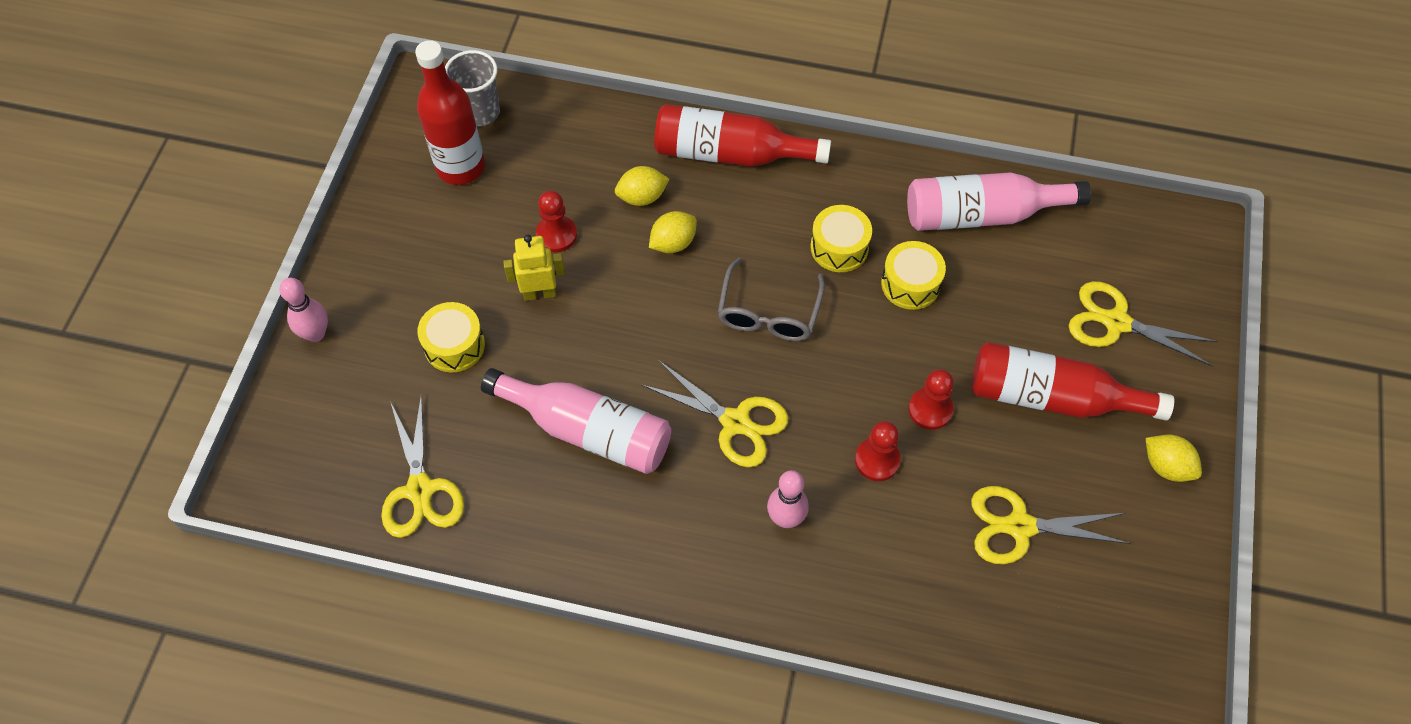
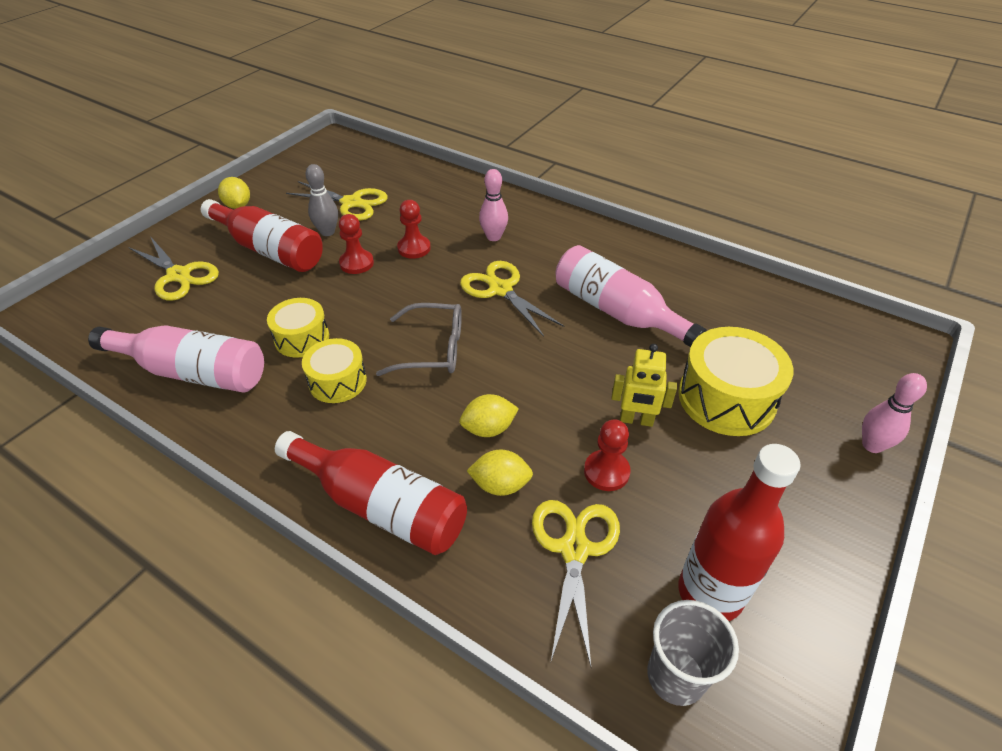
camera: 160 degrees left, 15 degrees down
(420, 490) = (758, 309): yellow scissors -> yellow scissors (574, 549)
(454, 345) = (726, 398): yellow drum -> yellow drum, size x1.62
(768, 313) = (433, 349): grey glasses -> grey glasses turned 60 degrees clockwise
(1007, 454) = (327, 232): none -> grey bowling pin

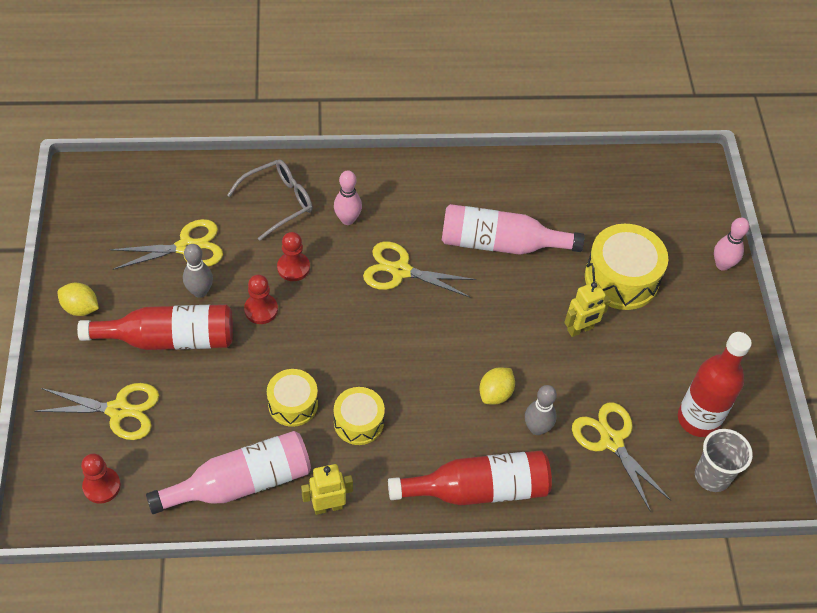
camera: 40 degrees left, 10 degrees up
(233, 433) = (328, 506): none -> yellow robot
(433, 349) = (400, 354): grey glasses -> grey glasses (278, 202)
(500, 485) = (537, 428): yellow lemon -> grey bowling pin
(606, 471) = (590, 378): red pawn -> red pawn (102, 486)

